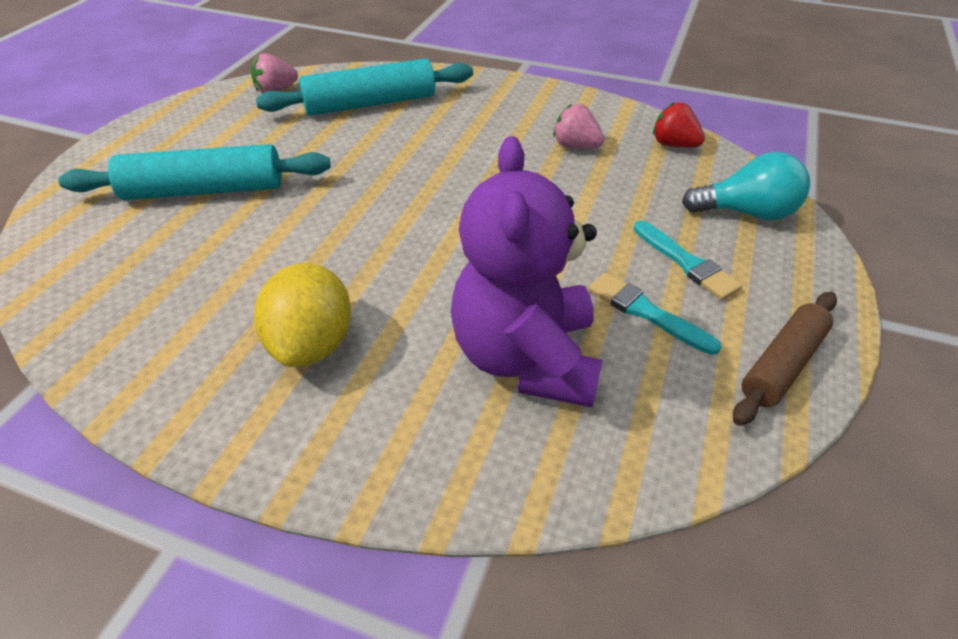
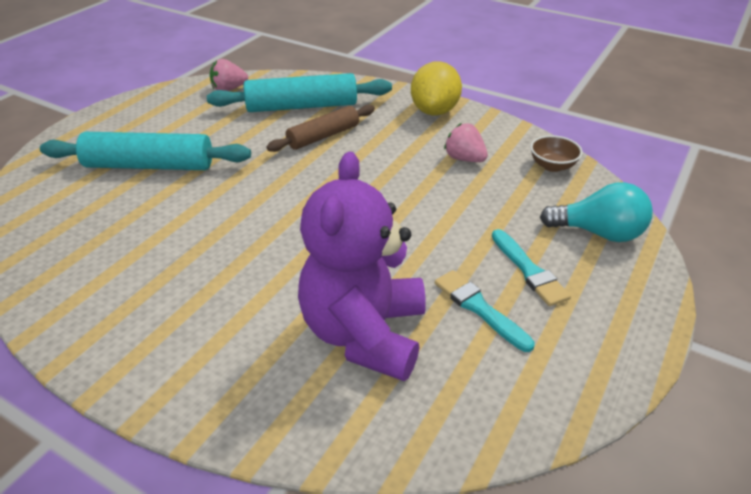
camera: 10 degrees right, 5 degrees down
(312, 344) = (196, 299): yellow lemon -> yellow lemon (434, 111)
(674, 145) = (552, 166): red strawberry -> brown bowl
(782, 364) = (585, 369): brown rolling pin -> brown rolling pin (323, 136)

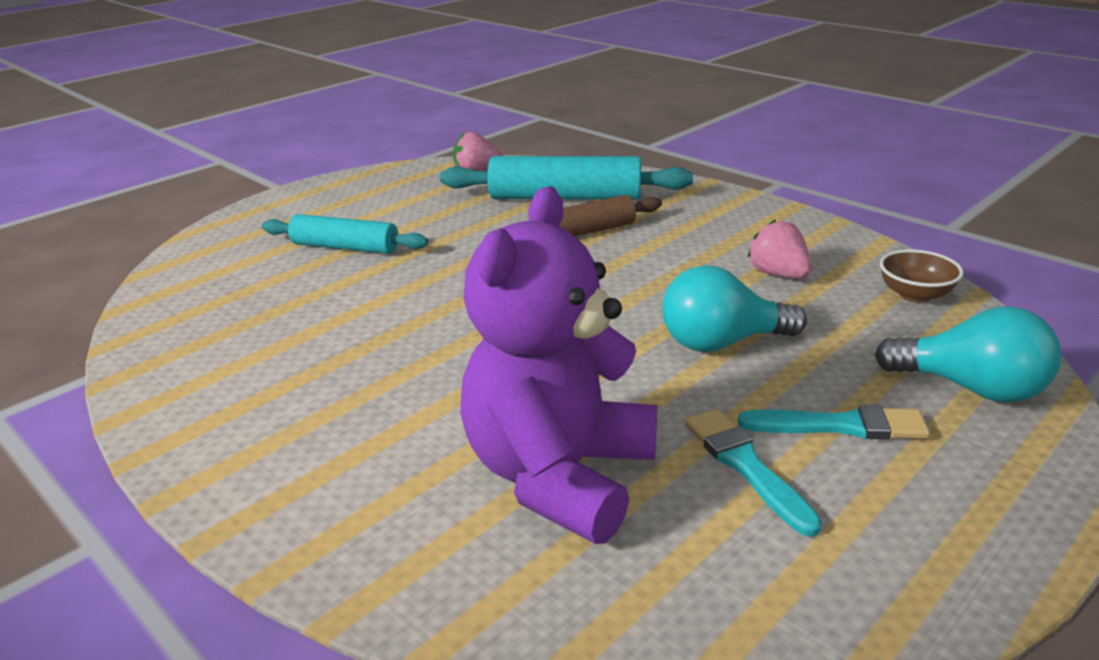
camera: 15 degrees right, 10 degrees down
(149, 166) = (345, 247): turquoise rolling pin -> turquoise rolling pin, size x0.65
(434, 111) = (750, 215): yellow lemon -> none
(441, 217) = (721, 343): none -> turquoise light bulb
(529, 270) = (841, 426): turquoise brush -> turquoise brush turned 75 degrees counterclockwise

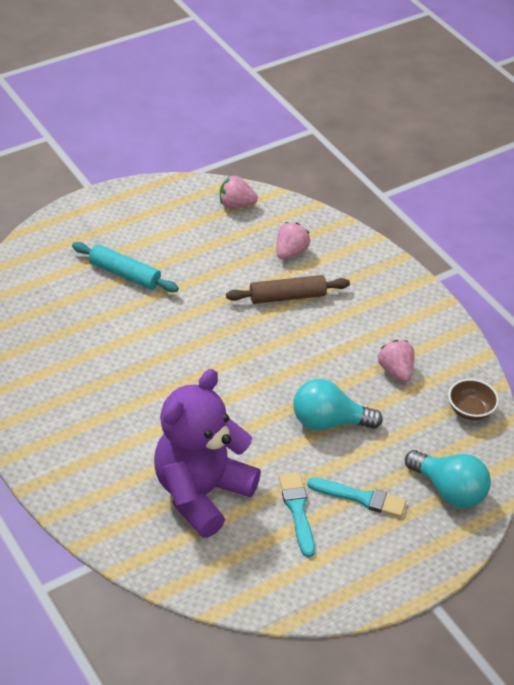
camera: 10 degrees right, 15 degrees up
(565, 197) = (290, 252): turquoise rolling pin -> pink strawberry

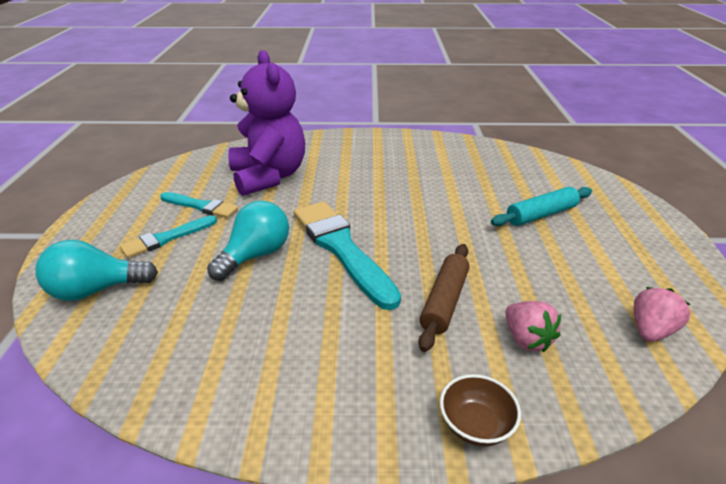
camera: 125 degrees right, 10 degrees down
(275, 375) = (341, 248): none -> turquoise brush
(396, 371) = (260, 332): pink strawberry -> none
(470, 410) = (142, 364): brown bowl -> brown bowl (475, 425)

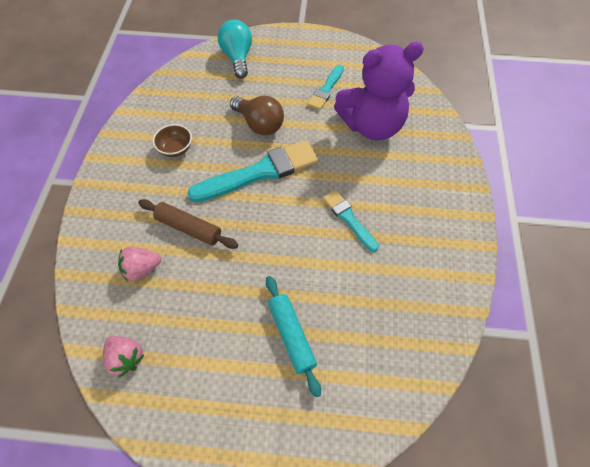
camera: 95 degrees right, 25 degrees up
(166, 238) = (286, 78): turquoise brush -> turquoise brush (348, 219)
(255, 255) = (259, 124): turquoise light bulb -> brown light bulb
(475, 425) = (91, 224): brown bowl -> brown bowl (175, 149)

